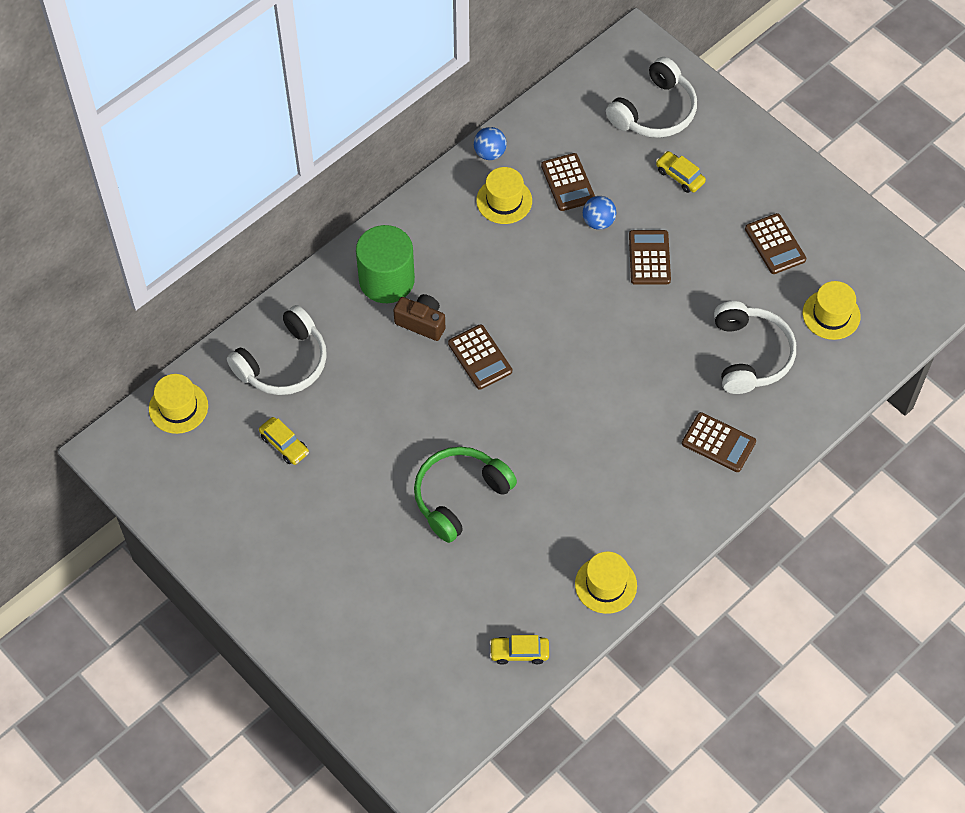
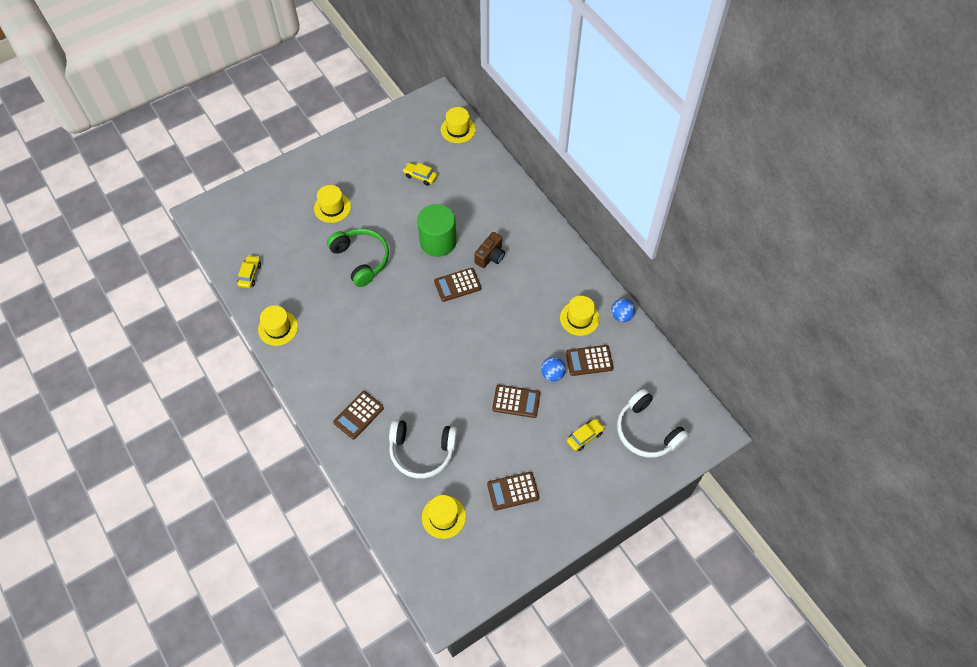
camera: 100 degrees right, 0 degrees up
(284, 363) = (476, 182): white headphones -> none
(284, 444) = (420, 176): yellow car -> yellow car turned 60 degrees clockwise
(367, 561) = (332, 207): none -> yellow hat
(386, 280) = (526, 242): green cylinder -> green cylinder (438, 241)

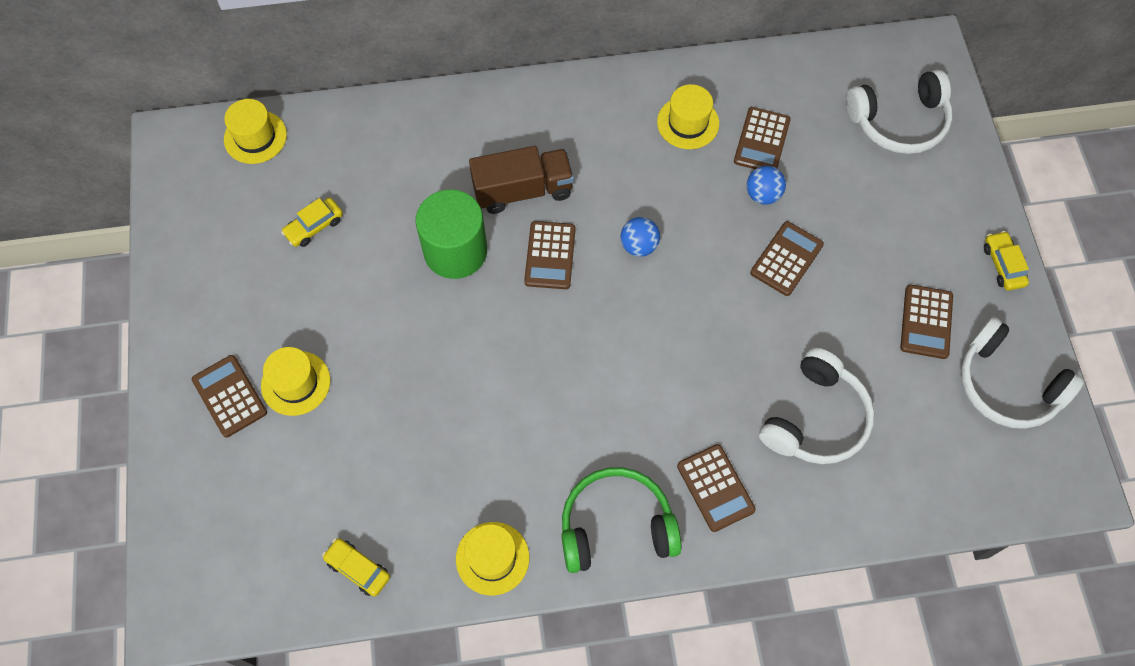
camera: 65 degrees left, 5 degrees up
(313, 185) = (230, 396): none -> brown calculator
(361, 259) = (426, 376): green headphones -> green headphones (616, 526)
(443, 517) = (933, 430): yellow hat -> none
(490, 256) = (523, 190): brown camera -> brown truck
(493, 550) = (1007, 385): none -> white headphones
(584, 437) = (877, 197): yellow car -> yellow car (1003, 265)
(621, 316) = (709, 71): blue ball -> blue ball (639, 246)

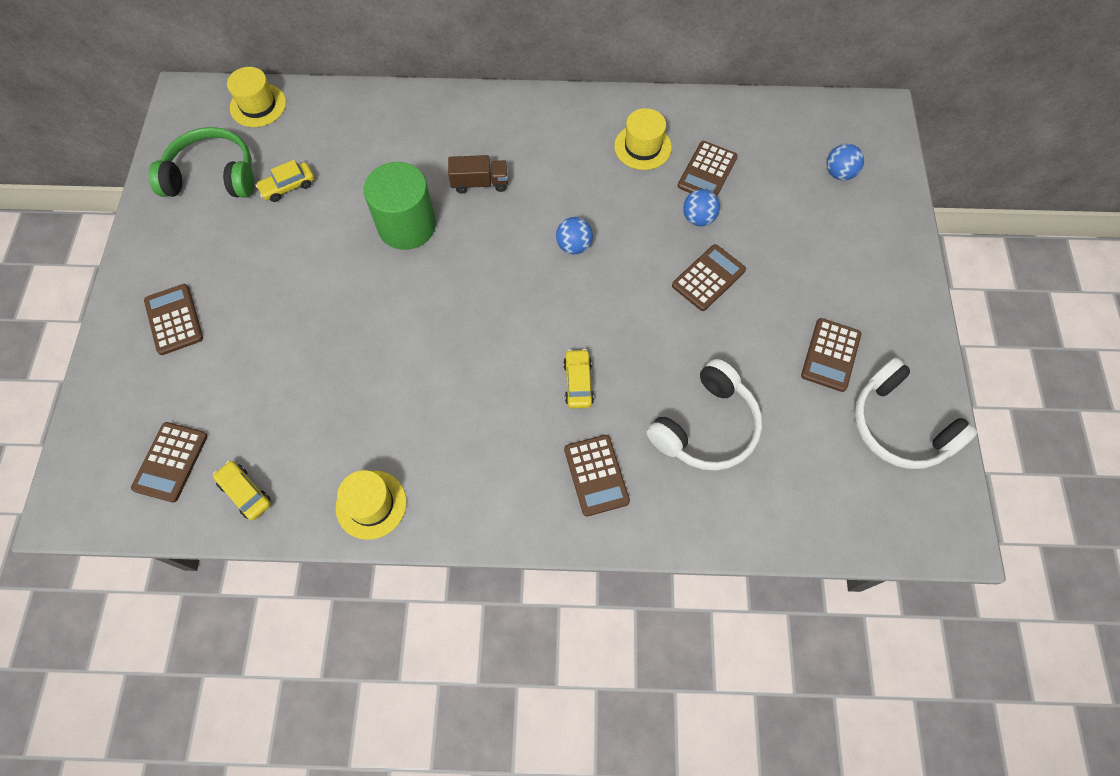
camera: 10 degrees right, 0 degrees up
(295, 383) = (235, 317): yellow hat -> none
(523, 190) = (480, 183): brown truck -> brown truck, size x0.64
(550, 255) = (490, 242): brown calculator -> brown calculator (170, 462)
(616, 526) = (494, 495): green headphones -> green headphones (213, 176)
(899, 122) = (839, 173): white headphones -> blue ball
(1003, 265) = (915, 315): yellow car -> yellow car (578, 382)

